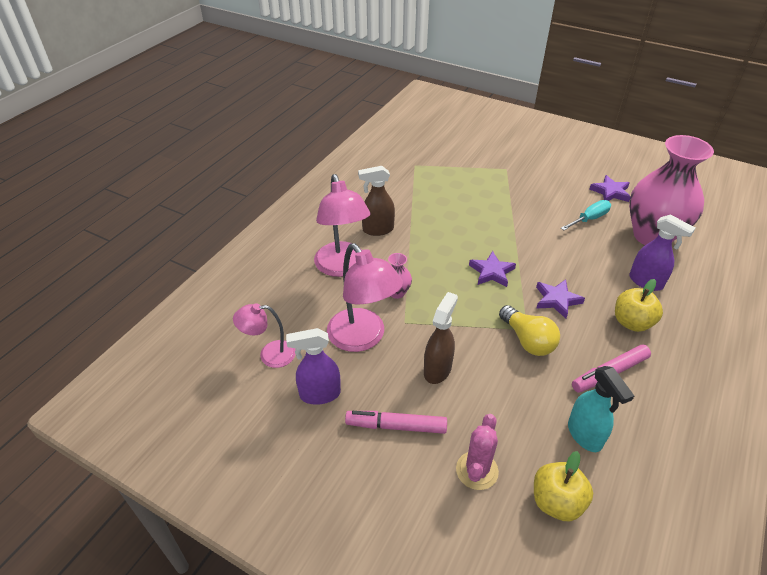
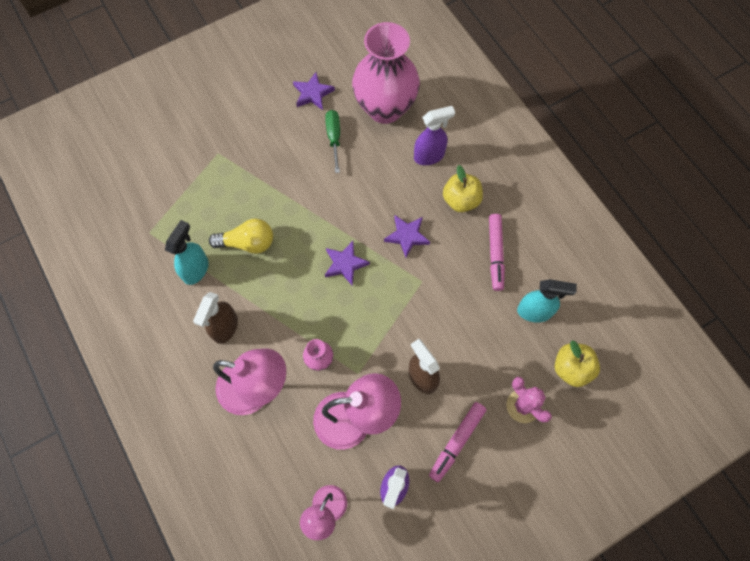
camera: 60 degrees left, 25 degrees up
(409, 197) = (196, 269): none -> turquoise spray bottle
(527, 340) = (433, 289): yellow light bulb -> yellow light bulb (247, 243)
(589, 219) = (334, 138): turquoise screwdriver -> green screwdriver

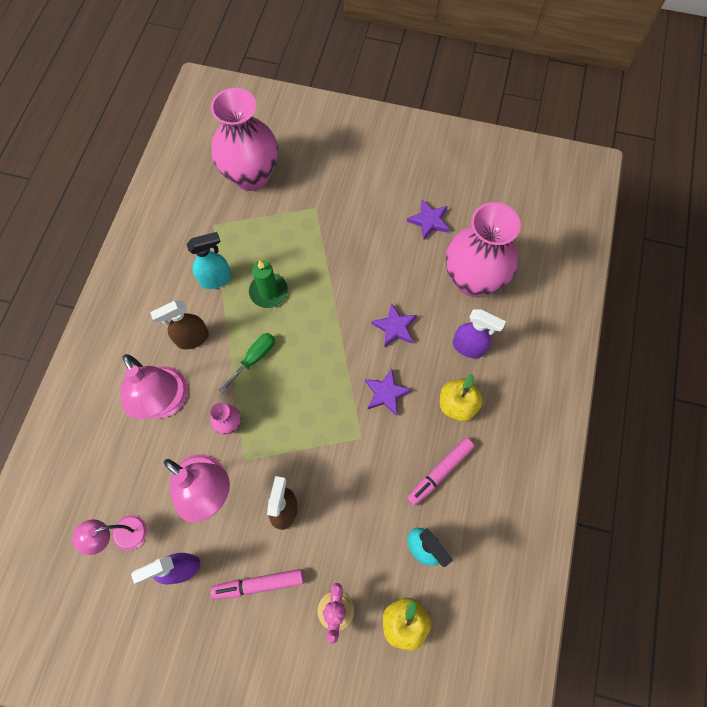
camera: 45 degrees right, 0 degrees up
(140, 171) = (251, 176): none -> pink vase
(247, 243) = (268, 292): yellow light bulb -> green candle
(334, 138) = (409, 269): green screwdriver -> green screwdriver (254, 359)
(345, 264) = (319, 371): purple star -> purple star (395, 327)

